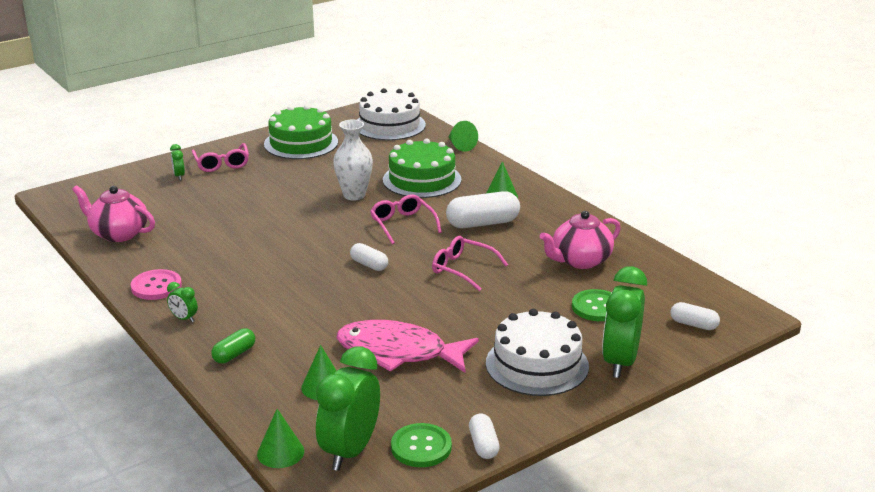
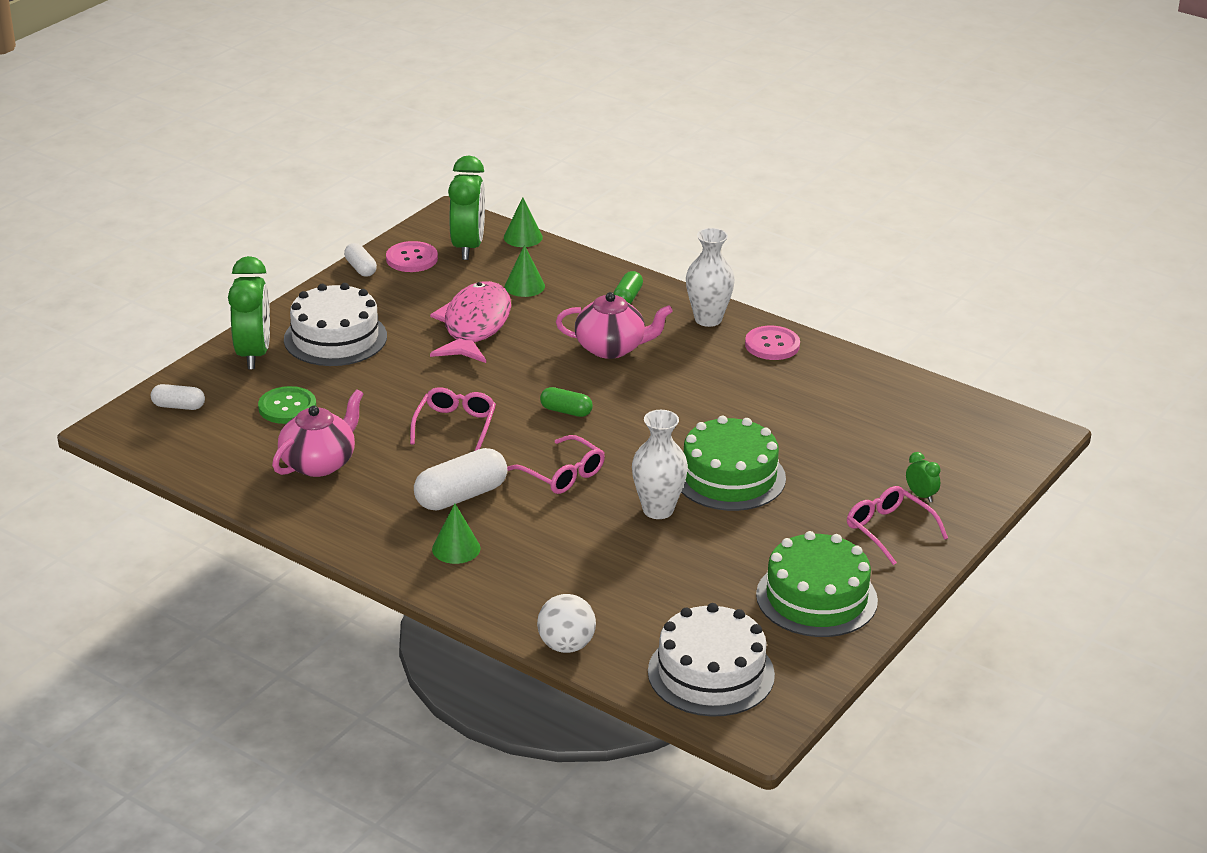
camera: 160 degrees right, 5 degrees up
(118, 233) = (888, 396): pink teapot -> pink teapot (611, 348)
(184, 319) = (708, 319): green clock -> white vase
(369, 265) = (566, 411): white capsule -> green capsule
(398, 352) = (475, 326): pink fish -> pink fish turned 75 degrees counterclockwise
(421, 447) = (412, 259): green button -> pink button
(422, 180) = (583, 557): green cake -> green cake (729, 477)
(460, 146) = (566, 645): green cone -> white ball
(463, 269) = (455, 426): pink glasses -> pink glasses turned 90 degrees counterclockwise

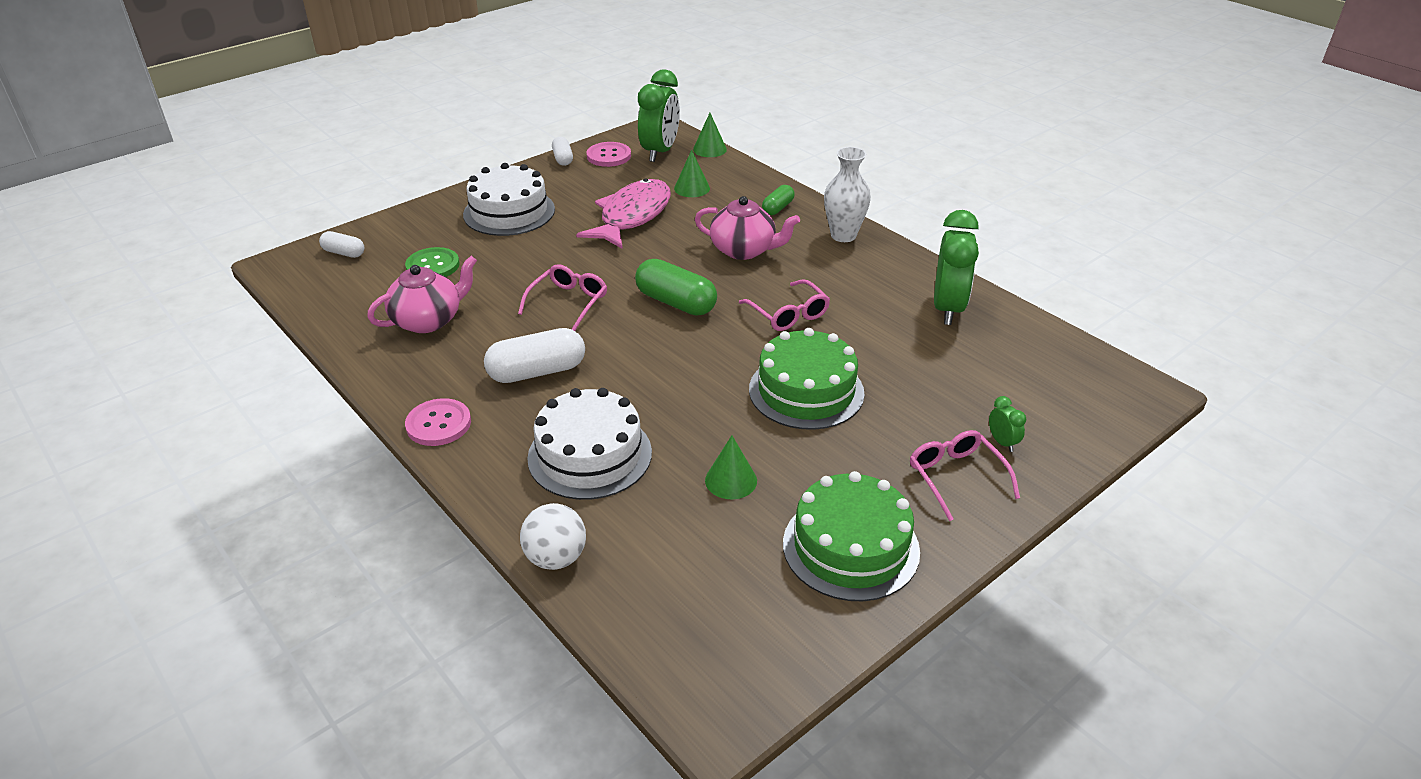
camera: 15 degrees right, 5 degrees up
(254, 354) = (434, 217): green clock -> green clock (948, 309)
(456, 548) = (503, 426): green cone -> green cone (731, 480)
(562, 474) = (643, 364): pink glasses -> pink glasses (788, 314)
(566, 411) = (676, 302): green capsule -> green capsule, size x1.76
(658, 510) = (720, 415): white vase -> none
(711, 673) = (697, 624): white cake -> white cake (590, 455)
(772, 345) = (895, 266): pink button -> pink button (438, 424)

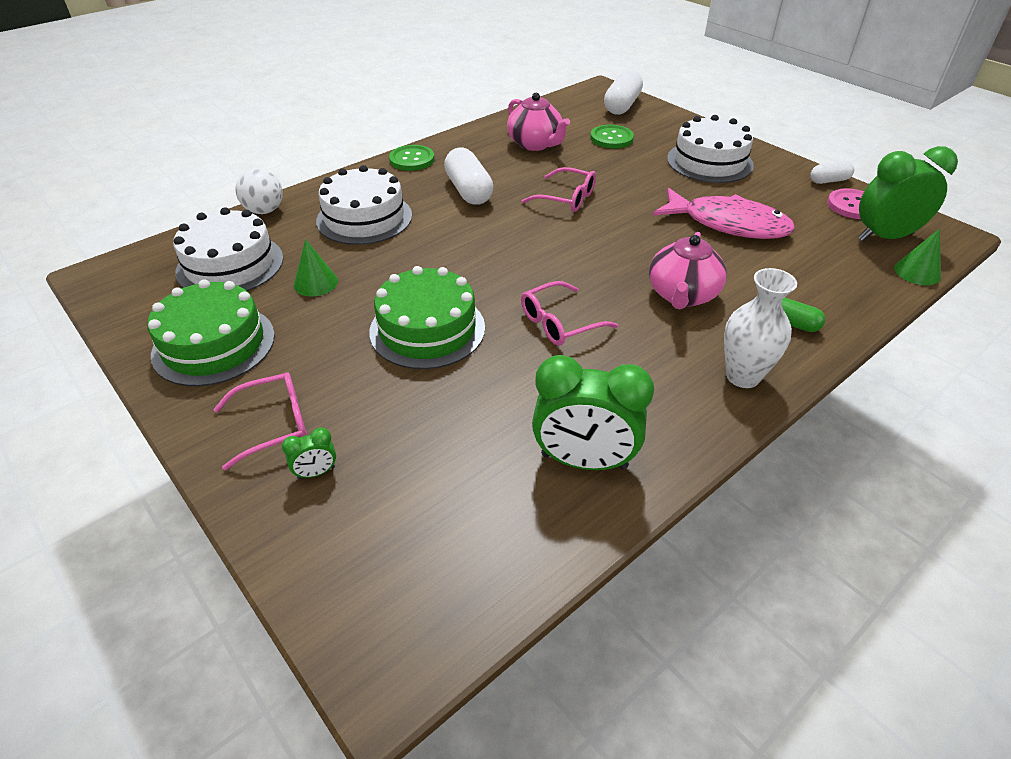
camera: 90 degrees right, 5 degrees up
(344, 253) = (622, 105): white capsule -> white capsule, size x1.76
(438, 424) = (412, 159): pink button -> green button
(660, 152) = (885, 237): green clock -> green clock turned 150 degrees clockwise
(676, 302) = (573, 252): green capsule -> none
(692, 188) = (808, 260): green cone -> none
(692, 567) = (230, 265): none -> white cake

